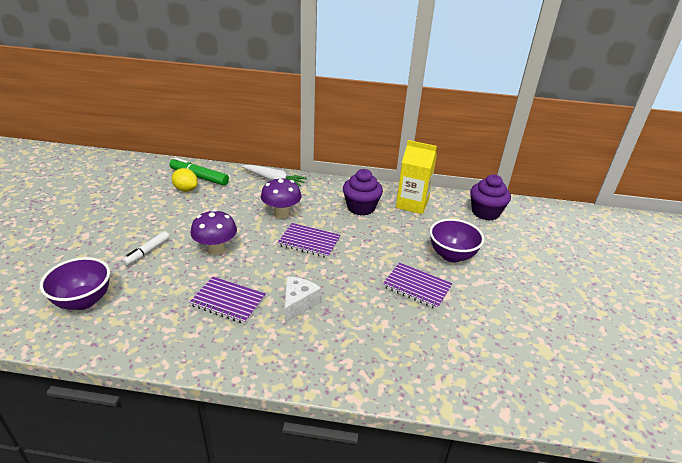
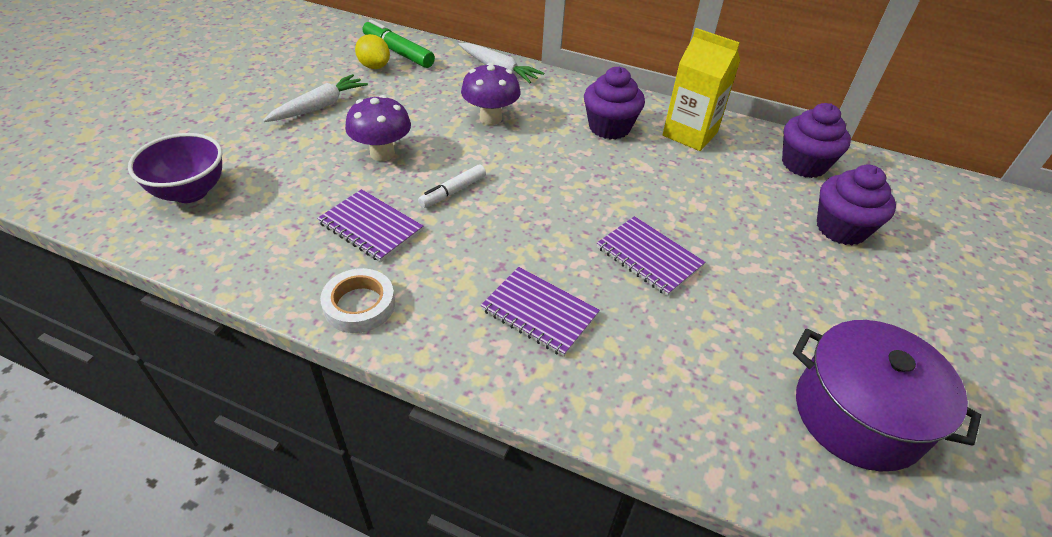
camera: 15 degrees right, 10 degrees up
(147, 252) = (293, 142): white marker -> white marker (453, 192)
(157, 224) = (319, 107): none -> white carrot
(241, 356) = (359, 305): none -> white tape
(298, 304) = (465, 248): white cheese -> none
(309, 242) = (514, 164): purple notebook -> purple notebook (539, 312)
(451, 255) = (722, 220): purple bowl -> none
(520, 248) = (841, 228): none -> purple cupcake
(569, 357) = (857, 415): none -> purple pot

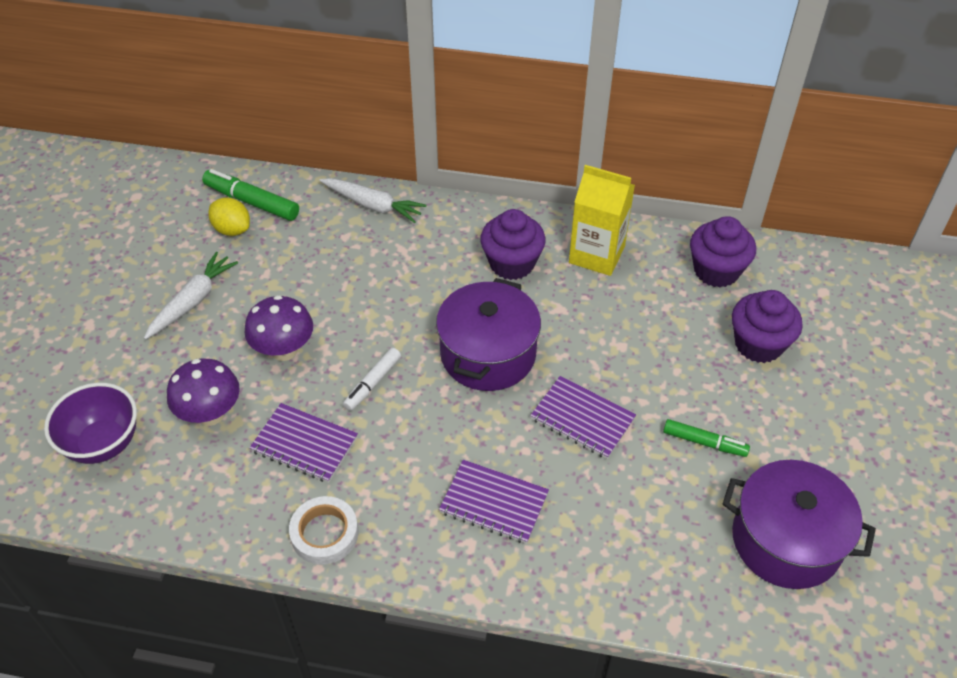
camera: 10 degrees left, 5 degrees up
(490, 118) = (383, 278): purple mushroom -> purple mushroom (211, 414)
(568, 189) = (488, 354): none -> purple pot
(774, 301) = (704, 442): none -> green marker

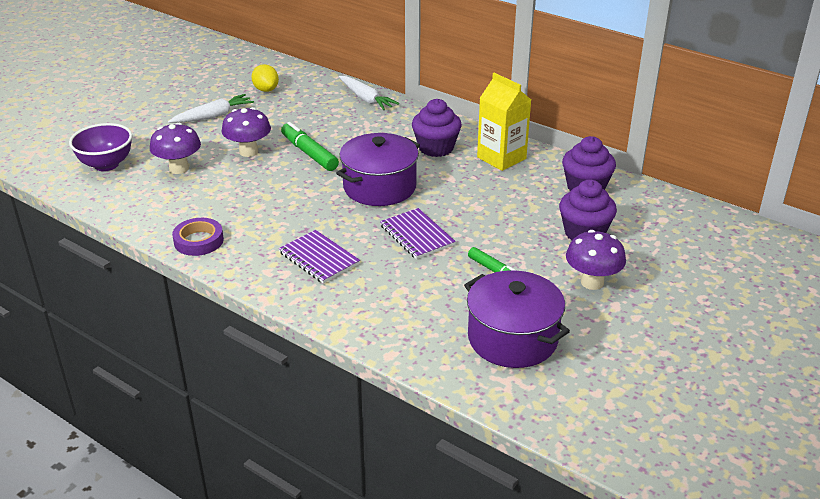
camera: 25 degrees right, 15 degrees down
(252, 202) = (289, 80): green marker -> green marker (309, 153)
(304, 444) = (223, 197): purple notebook -> none
(324, 533) = (198, 241): white tape -> purple tape
(373, 383) = (291, 181): white marker -> none
(812, 418) = (592, 282): none -> purple mushroom

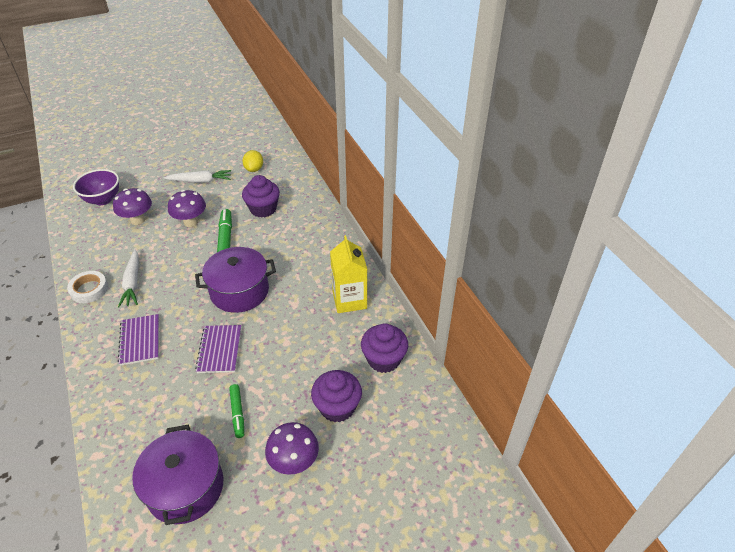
camera: 30 degrees right, 10 degrees up
(198, 241) = (89, 289): purple tape -> white tape
(366, 99) = (310, 202): white carrot -> white carrot (132, 283)
(436, 148) = (312, 269): purple cupcake -> purple cupcake (263, 209)

